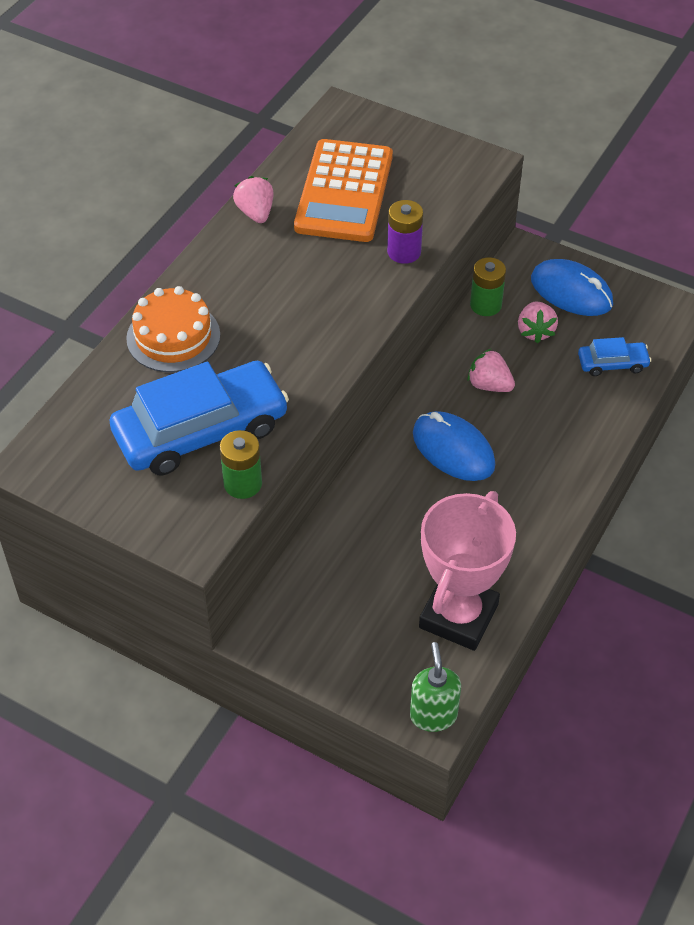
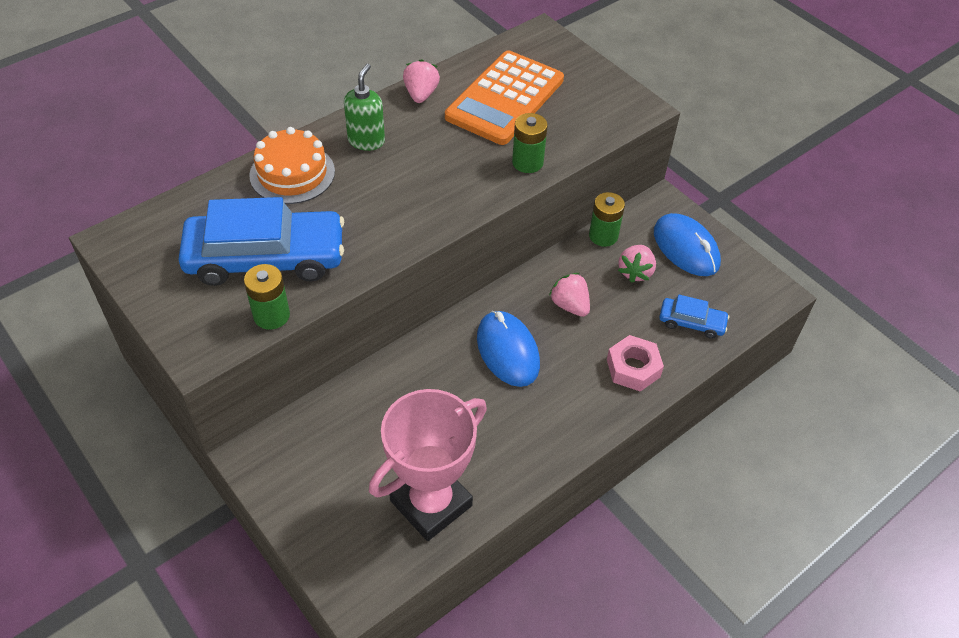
camera: 20 degrees right, 0 degrees up
(404, 252) = (527, 162): purple battery -> green battery
(433, 715) = (357, 588): green soap dispenser -> green soap dispenser (366, 141)
(580, 425) = (633, 368): none -> pink nut

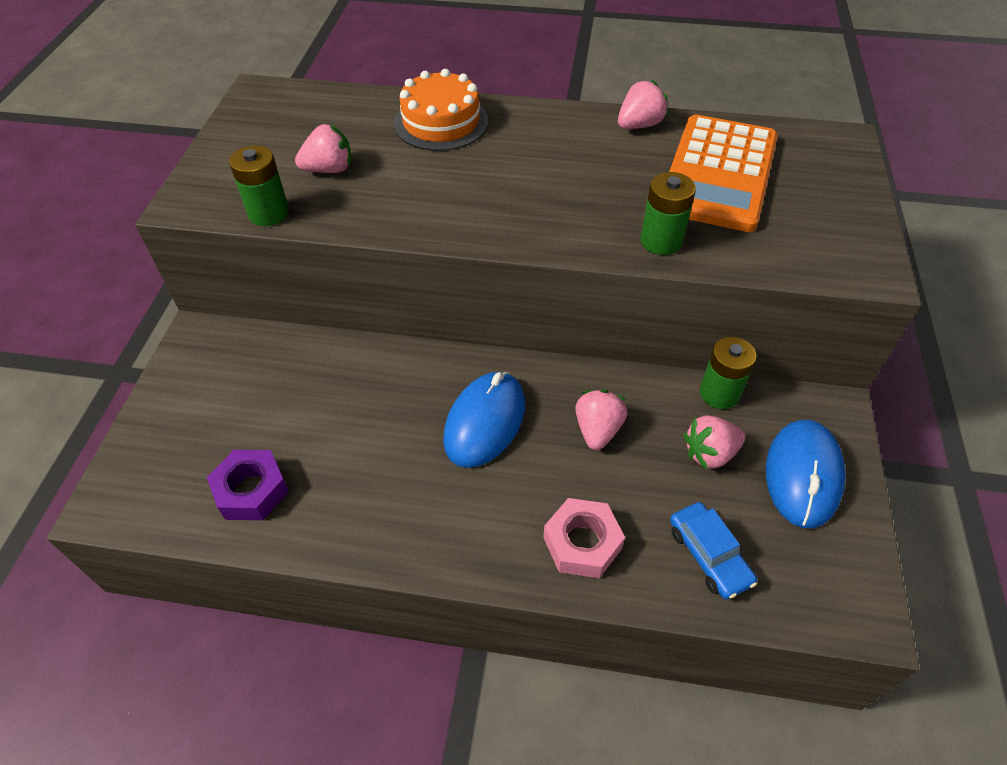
camera: 50 degrees right, 0 degrees up
(266, 258) = (329, 169): blue car -> pink strawberry
(366, 141) = (536, 133): green soap dispenser -> none
(431, 503) = (251, 490): pink trophy -> purple nut
(505, 99) = (719, 173): orange calculator -> orange calculator turned 60 degrees counterclockwise

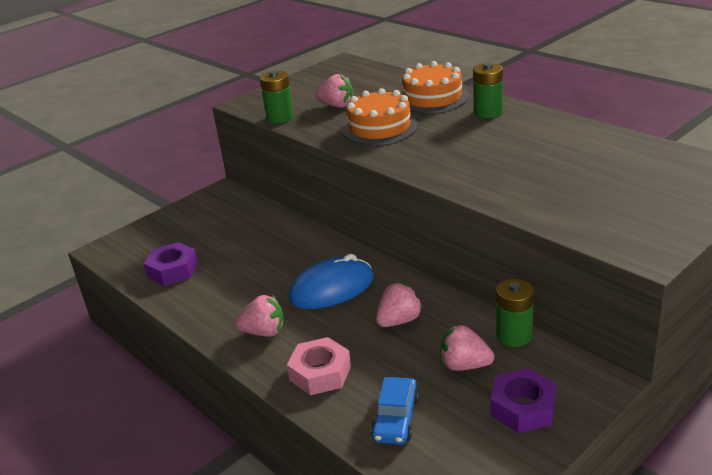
camera: 40 degrees right, 20 degrees down
(424, 189) = (379, 127): none -> orange cake
(639, 125) = (571, 128): pink strawberry -> pink strawberry (264, 332)
(661, 241) = (500, 192): green battery -> green battery (488, 112)
(719, 173) = (597, 168): orange calculator -> none
(802, 475) = (523, 408): blue mouse -> purple nut

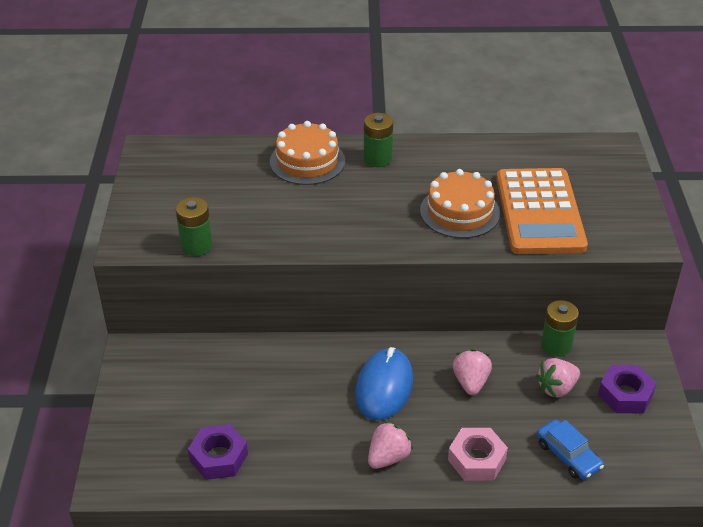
camera: 50 degrees left, 10 degrees up
(336, 106) = (231, 208): pink strawberry -> none
(379, 127) = (311, 215): orange cake -> orange cake (460, 212)
(569, 191) = (539, 212): none -> orange calculator

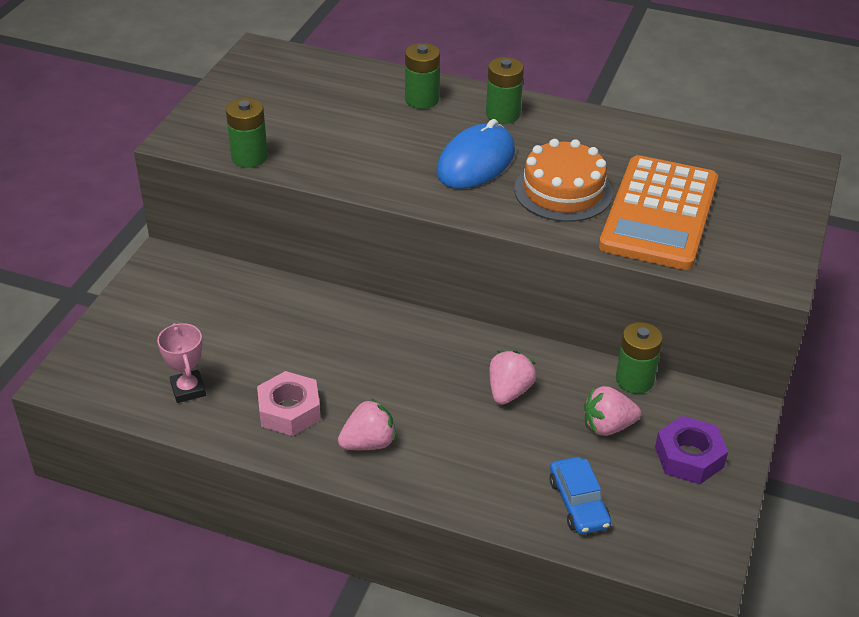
camera: 20 degrees right, 0 degrees up
(218, 457) = (188, 389): purple nut -> pink trophy
(307, 161) = (422, 100): orange cake -> green battery
(384, 387) = (407, 369): blue mouse -> blue mouse (476, 162)
(476, 459) = (467, 475): pink nut -> pink nut (289, 410)

